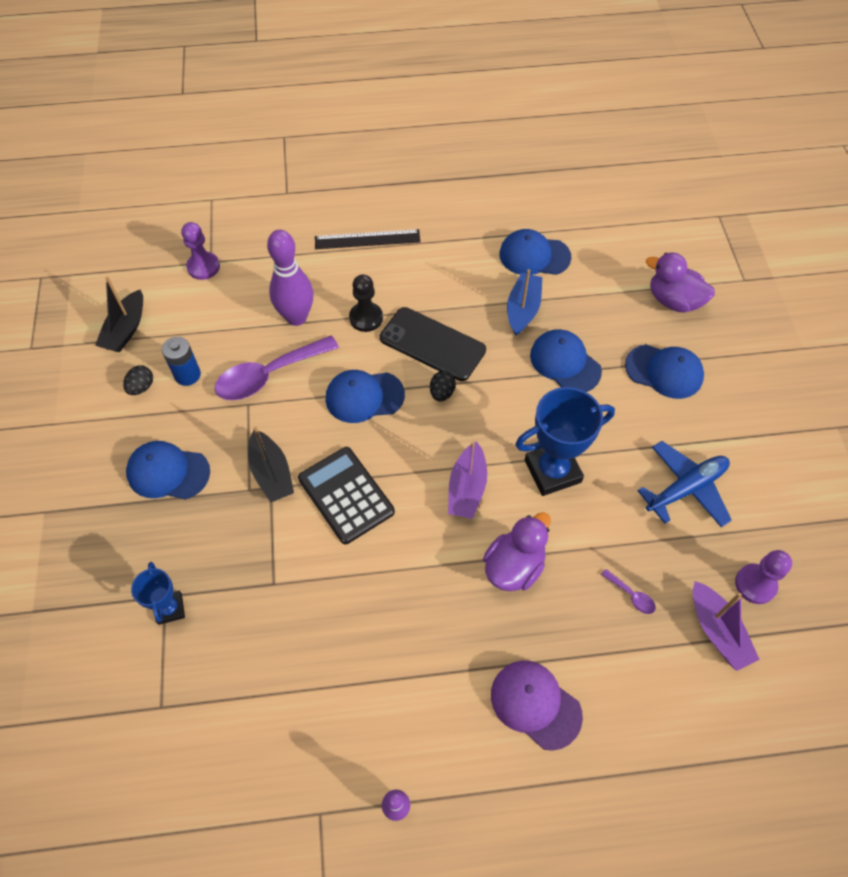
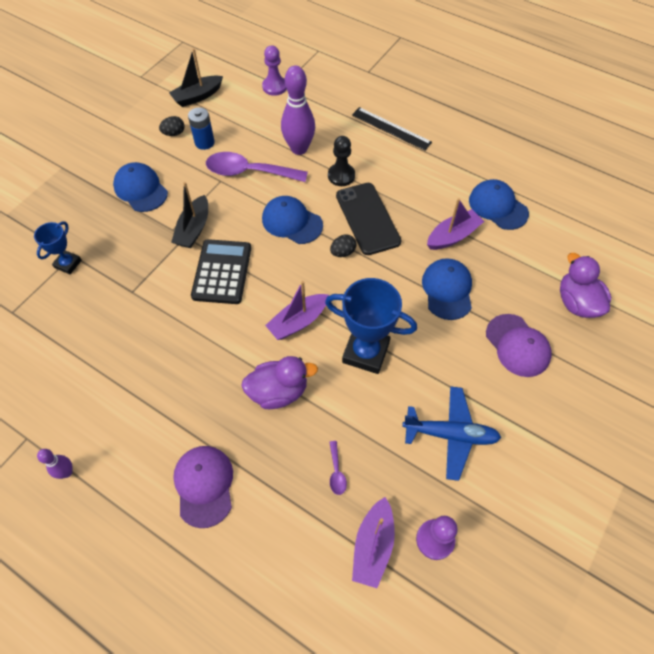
camera: 40 degrees right, 0 degrees up
(522, 309) = (453, 236): blue boat -> purple boat
(664, 371) = (517, 345): blue cap -> purple cap

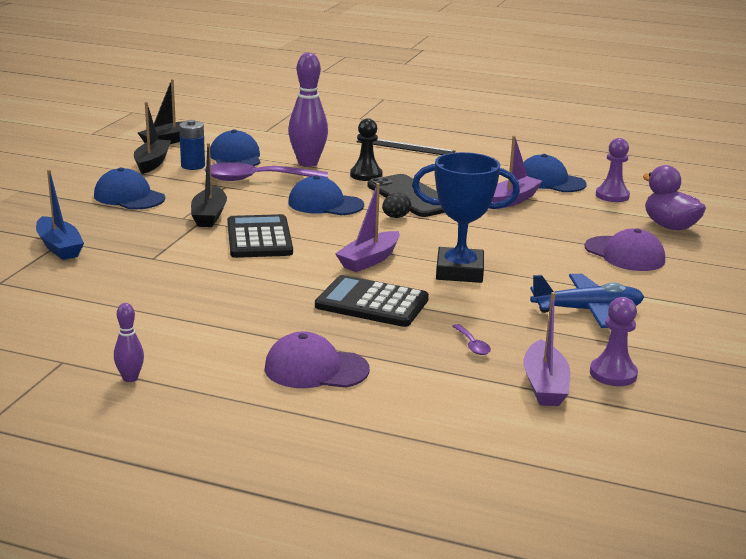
camera: 15 degrees left, 35 degrees down
(68, 264) = (59, 247): blue trophy -> blue boat
(174, 133) = (152, 163): black egg -> black boat
(204, 485) = (316, 369): purple cap -> purple cap turned 60 degrees counterclockwise
(274, 87) = (258, 131): purple pawn -> purple pawn (612, 196)
(278, 392) = (372, 303): purple duck -> black calculator
(447, 290) = (527, 229): blue cap -> blue cap (235, 157)

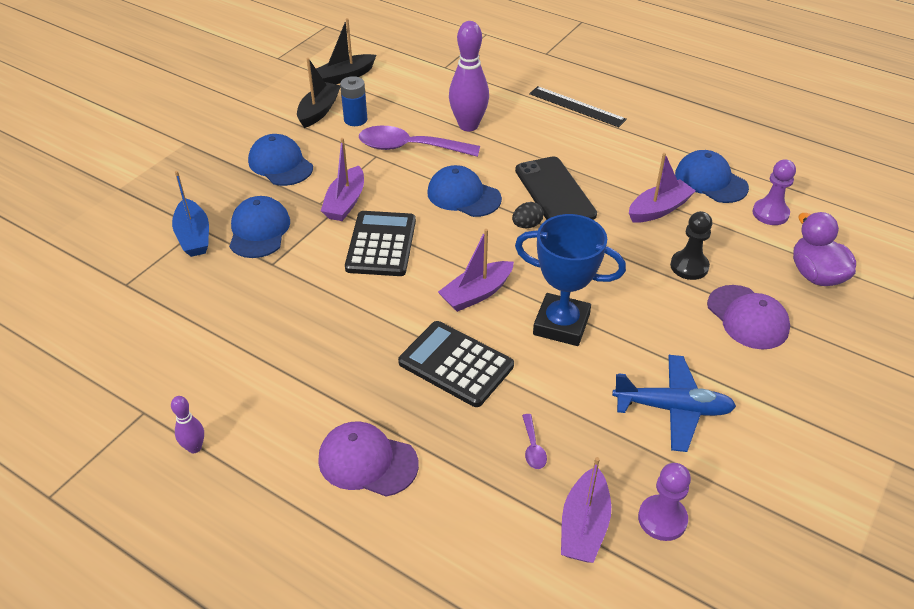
camera: 15 degrees right, 20 degrees up
(209, 215) = (345, 202): black boat -> purple boat
(235, 157) = (401, 109): blue cap -> blue cap (259, 230)
(366, 175) = (520, 151): black pawn -> black pawn (689, 266)

